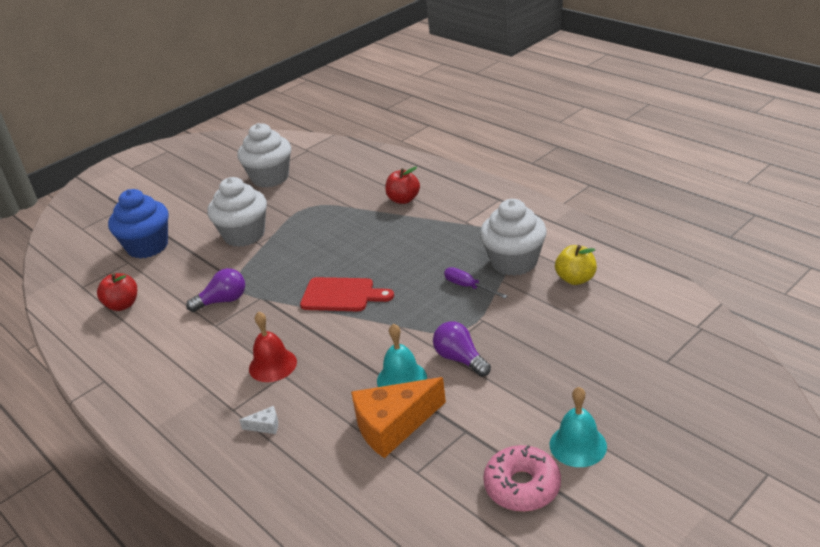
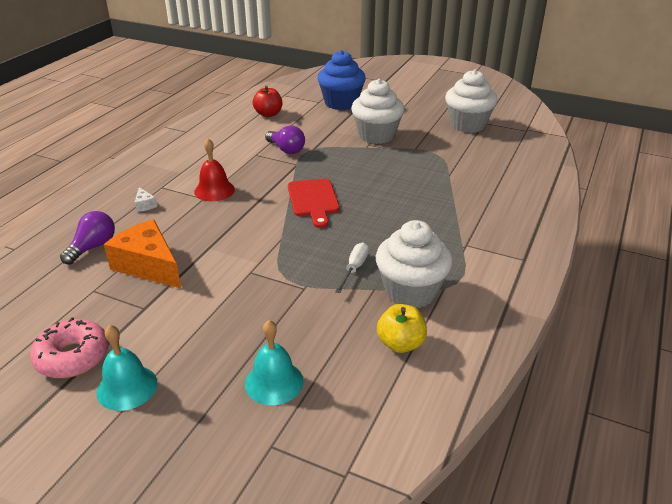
camera: 65 degrees right, 0 degrees up
(401, 379) = (208, 257): turquoise bell -> turquoise bell (274, 382)
(403, 199) = (480, 199): red apple -> none
(460, 359) = (242, 285): purple light bulb -> purple light bulb (93, 247)
(468, 286) = (354, 268): purple screwdriver -> white screwdriver

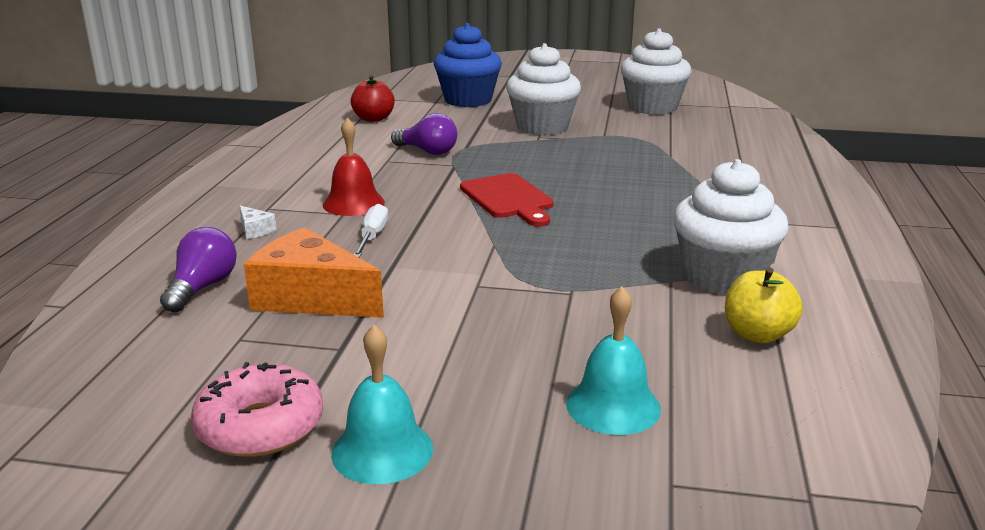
camera: 15 degrees left, 10 degrees down
(354, 268) = (625, 263): white screwdriver -> white screwdriver (372, 237)

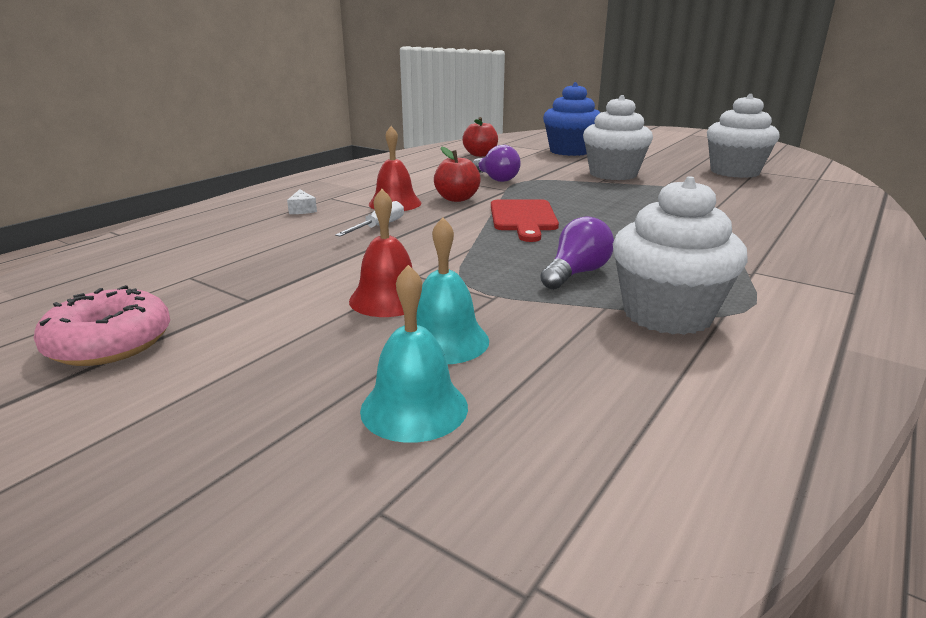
camera: 25 degrees right, 0 degrees up
(202, 288) = (216, 239): purple light bulb -> purple light bulb (576, 273)
(311, 298) = (277, 259): orange cheese -> none
(382, 450) = (165, 388): turquoise bell -> turquoise bell (444, 341)
(414, 185) = (457, 199): none -> red apple
(479, 316) = (388, 299): none -> red bell
(757, 334) = (652, 377): yellow apple -> none

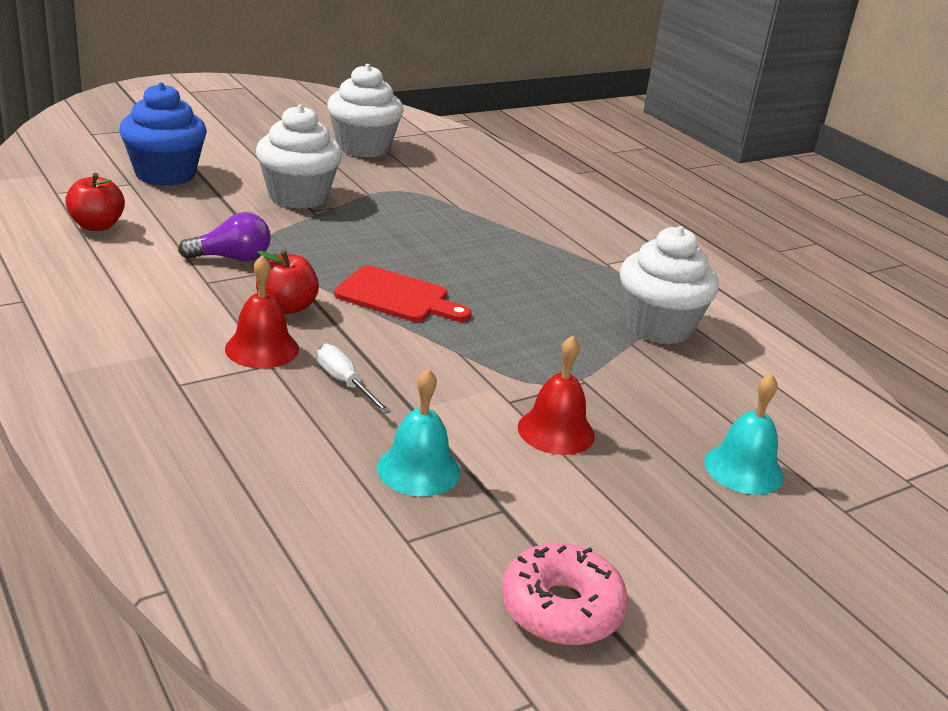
camera: 70 degrees left, 5 degrees up
(302, 209) = (214, 417): white cheese -> none
(444, 341) = (652, 428): turquoise bell -> turquoise bell (418, 469)
(576, 273) = (561, 328): purple light bulb -> none

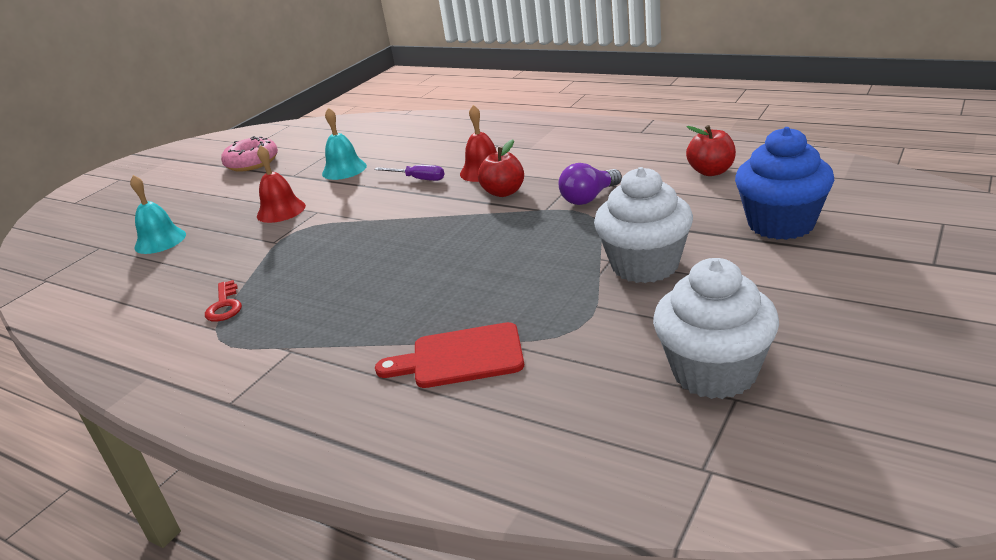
camera: 160 degrees right, 0 degrees up
(345, 382) = (418, 179): white screwdriver -> purple screwdriver
(397, 297) = (444, 230): red cutting board -> red cutting board (460, 357)
(658, 327) = (225, 305): white cupcake -> red key

